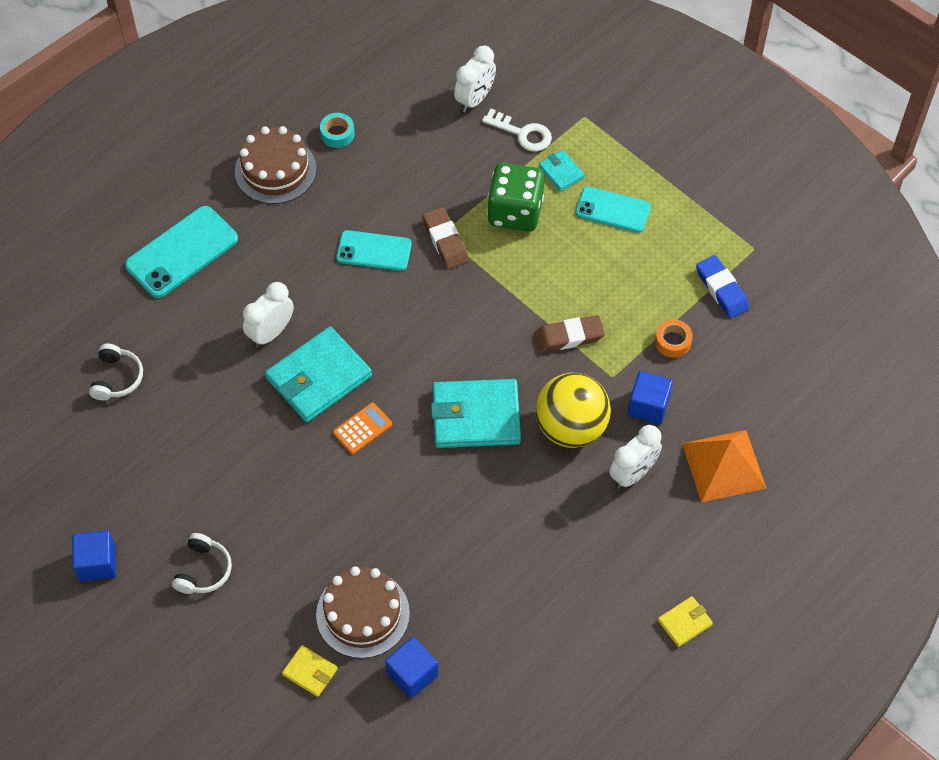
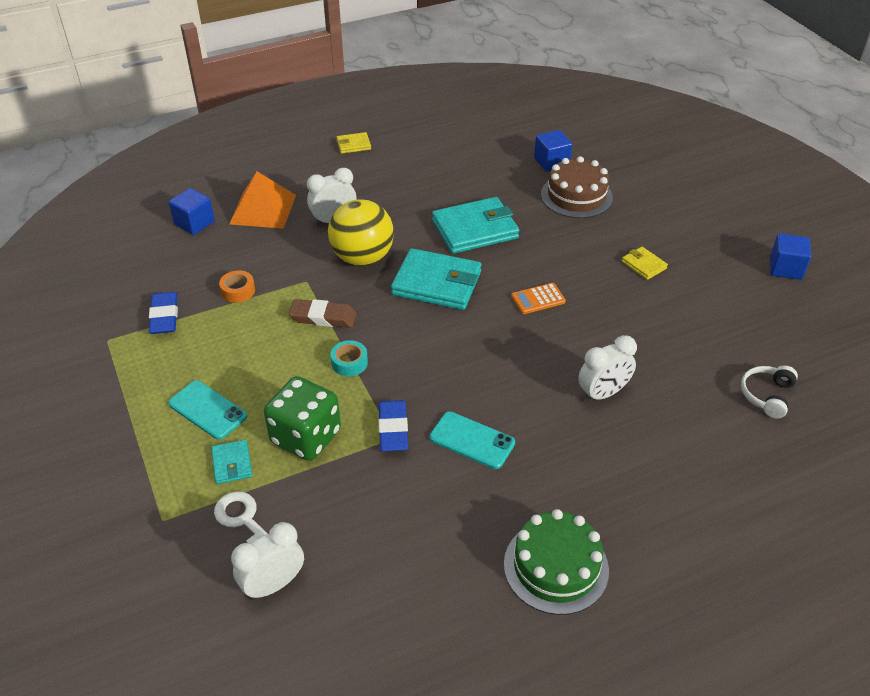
camera: 160 degrees left, 15 degrees down
(182, 252) = (687, 500): turquoise phone -> none
(204, 570) = (695, 244): white headphones -> none
(275, 170) = (556, 567): brown cake -> green cake
(310, 672) = (624, 178): yellow wallet -> yellow wallet (644, 265)
(319, 377) = (565, 345): turquoise wallet -> turquoise wallet (475, 229)
(337, 134) = (464, 592): turquoise tape -> turquoise tape (349, 363)
(445, 241) = (393, 429): brown eraser -> blue eraser
(648, 406) = (291, 255): blue cube -> blue cube (194, 223)

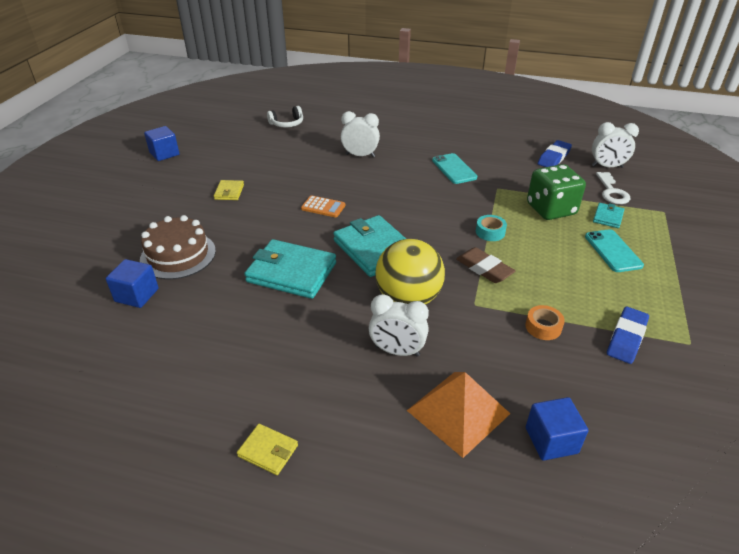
camera: 140 degrees left, 5 degrees down
(393, 429) = (493, 190): blue eraser -> blue eraser (554, 158)
(556, 567) = (466, 124): green cake -> none

